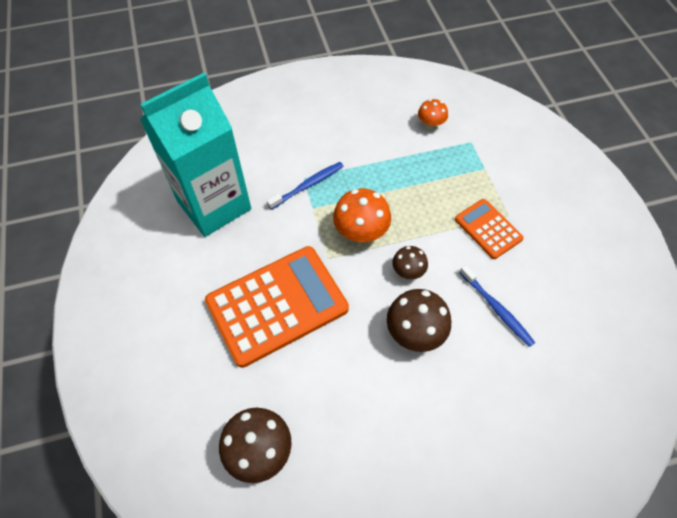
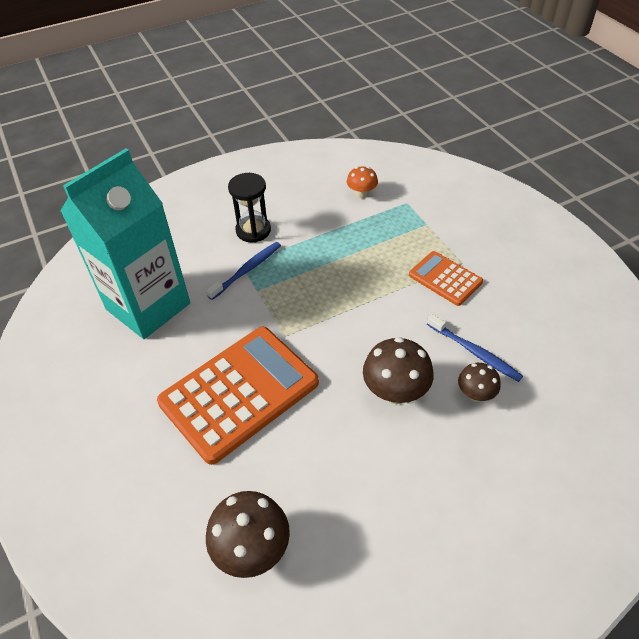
camera: 10 degrees left, 10 degrees down
(321, 145) = (253, 230): none -> black hourglass
(361, 232) = (314, 305): orange mushroom -> none
(408, 271) = (373, 333): brown mushroom -> brown mushroom (475, 394)

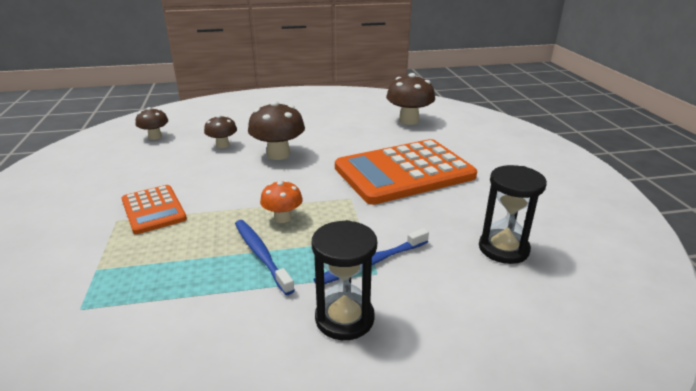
camera: 165 degrees left, 20 degrees down
(148, 306) = (503, 249): turquoise carton -> black hourglass
(361, 194) = (127, 343): orange mushroom -> orange mushroom (282, 218)
(475, 352) = (195, 162): blue toothbrush -> blue toothbrush (261, 254)
(575, 391) = (155, 137): none -> brown mushroom

